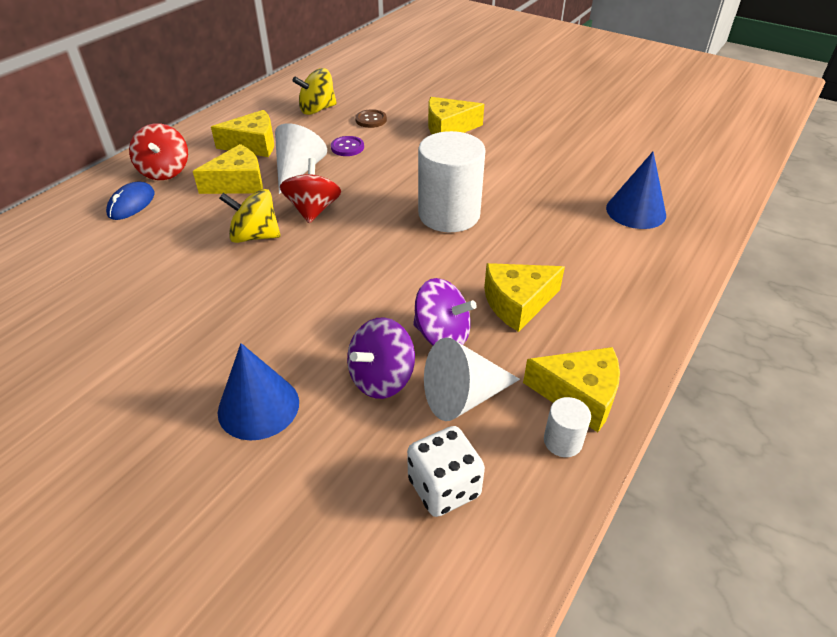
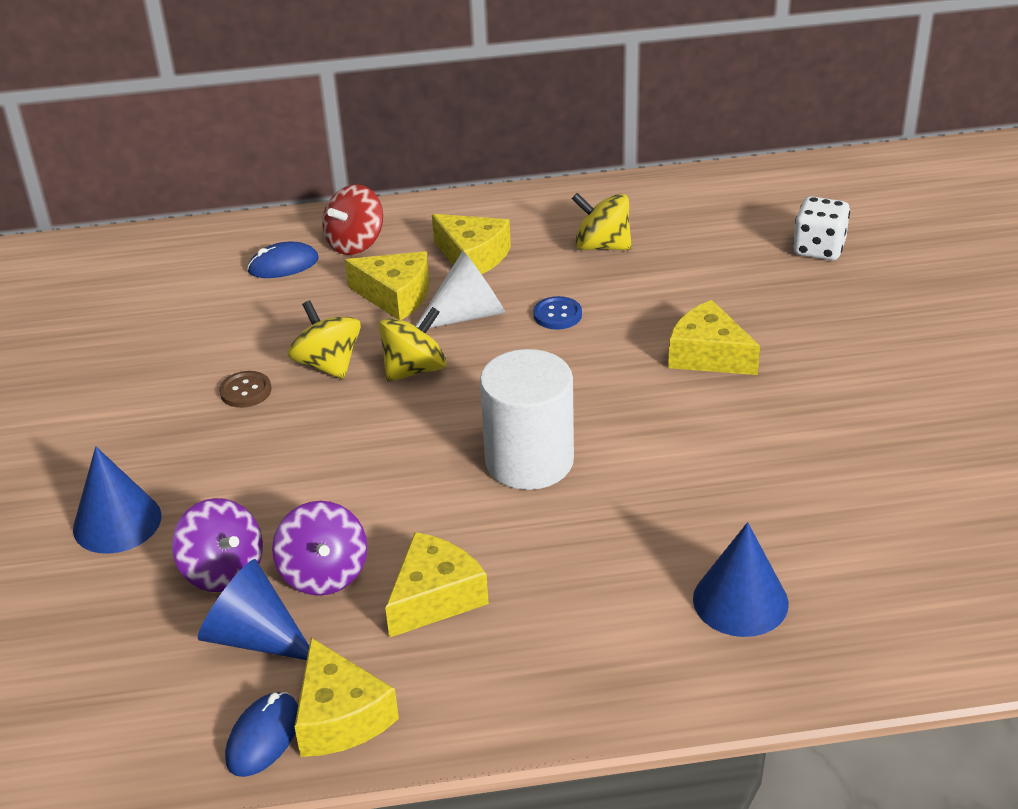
camera: 50 degrees right, 5 degrees down
(313, 210) = (414, 369): red spinning top -> yellow spinning top
(347, 147) = (557, 315): purple button -> blue button
(371, 120) = (638, 293): brown button -> brown button (245, 391)
(381, 378) = (223, 571): purple spinning top -> purple spinning top turned 135 degrees counterclockwise
(444, 487) = (133, 688): white dice -> white dice (819, 249)
(463, 397) = (254, 637): white cone -> blue cone
(517, 303) = (435, 597): yellow cheese -> yellow cheese turned 105 degrees clockwise
(562, 441) = (263, 737): white cylinder -> blue mouse

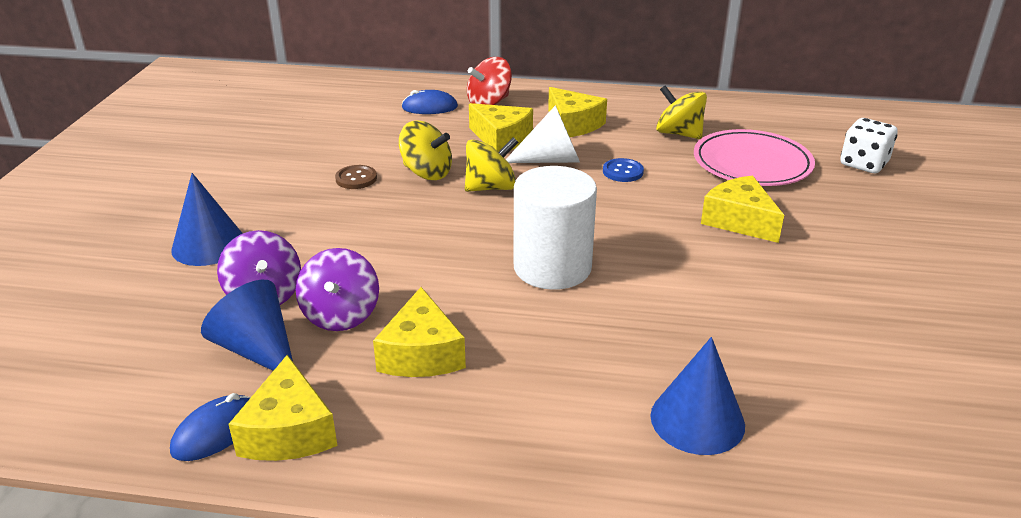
camera: 15 degrees right, 5 degrees down
(328, 364) = (427, 173): yellow spinning top -> yellow spinning top turned 135 degrees clockwise
(435, 597) = (421, 353): yellow cheese -> yellow cheese turned 120 degrees clockwise
(698, 272) = (752, 163): none -> pink plate

